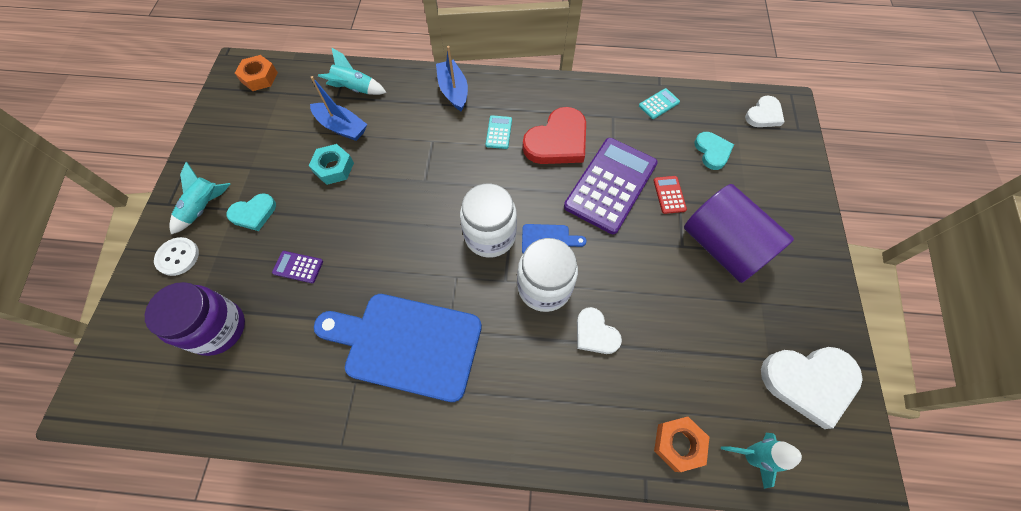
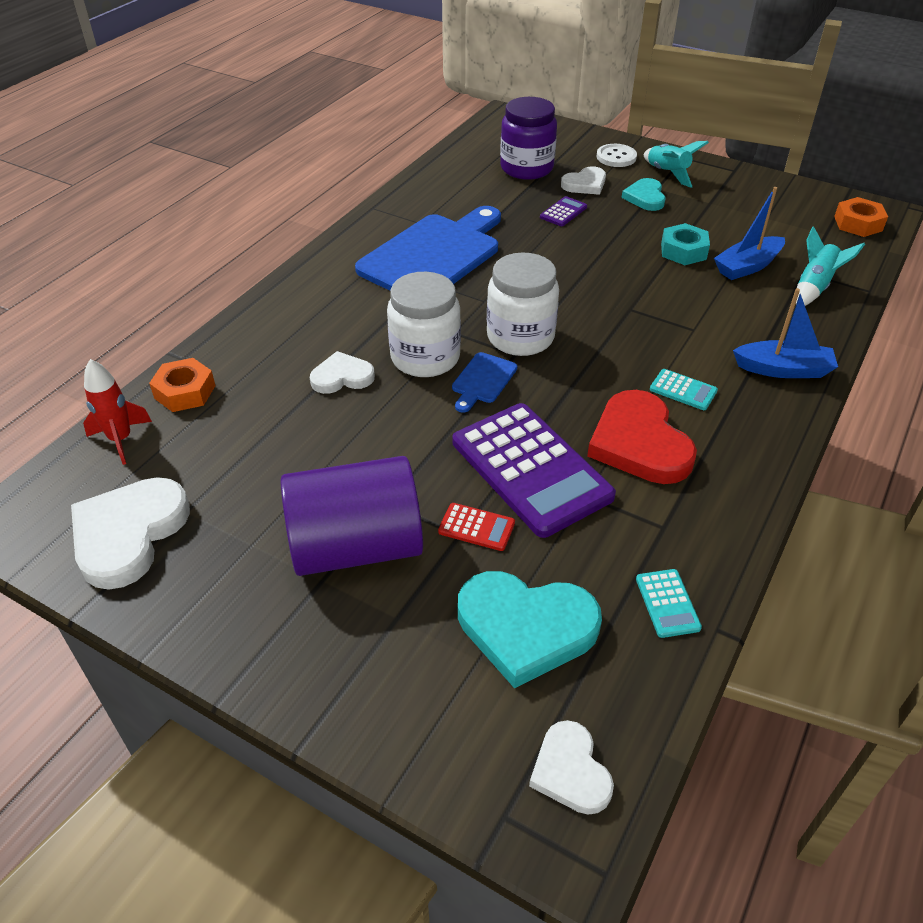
camera: 115 degrees right, 20 degrees down
(240, 266) = (585, 184): none -> white heart
(712, 151) = (526, 628): turquoise heart -> turquoise heart, size x1.73
(750, 456) = (121, 439): turquoise rocket -> red rocket

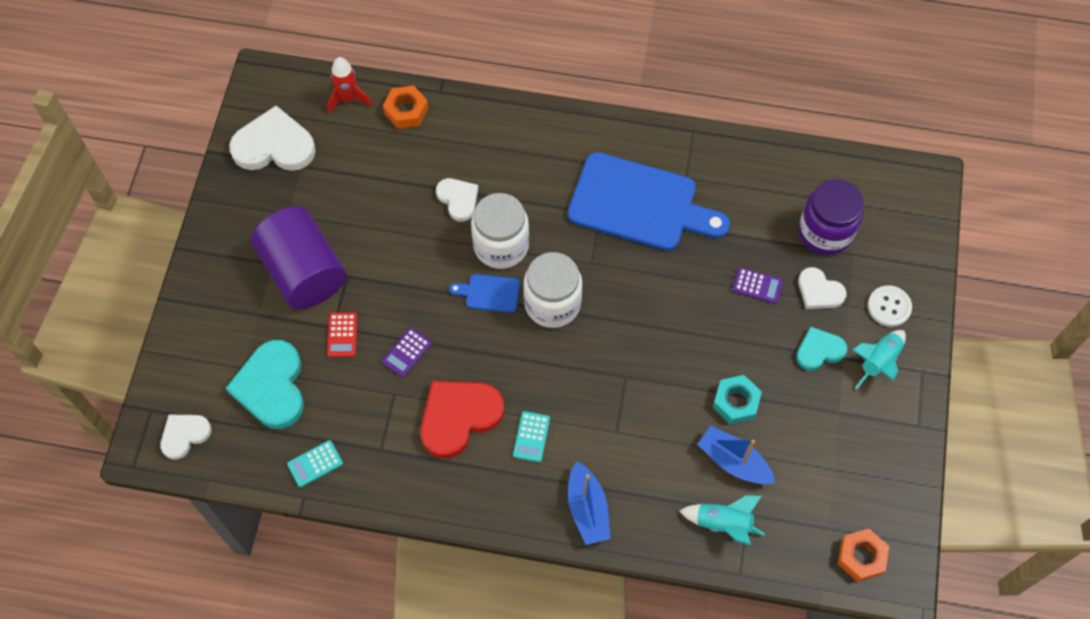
camera: 70 degrees right, 20 degrees up
(531, 469) = (407, 352): purple calculator -> purple calculator, size x0.41

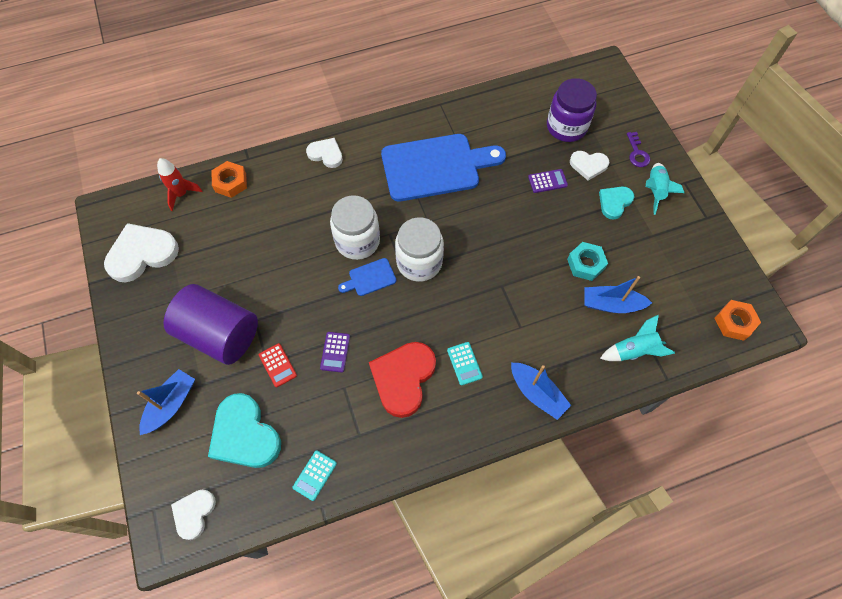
camera: 30 degrees left, 0 degrees up
(219, 318) = (171, 404): none -> blue boat
(458, 199) = (306, 225): white heart -> white heart (326, 154)
(889, 307) = (637, 153): white button -> purple key

